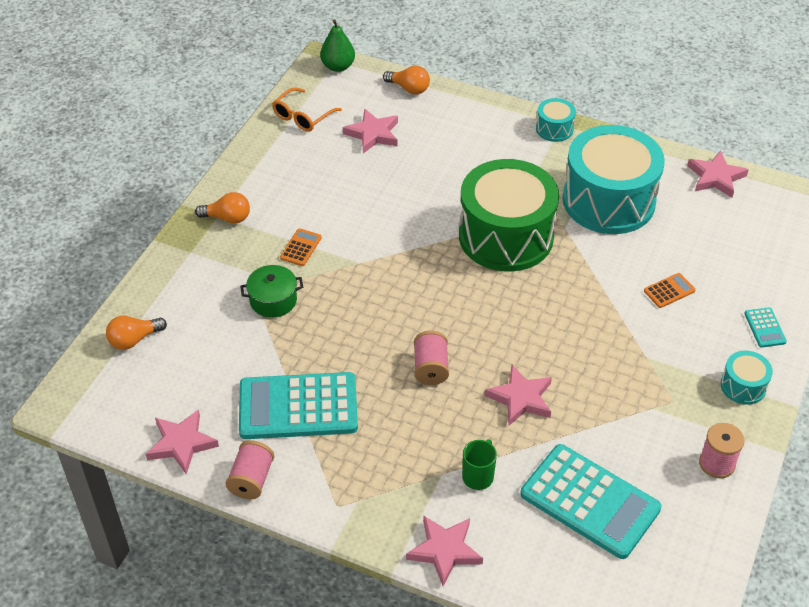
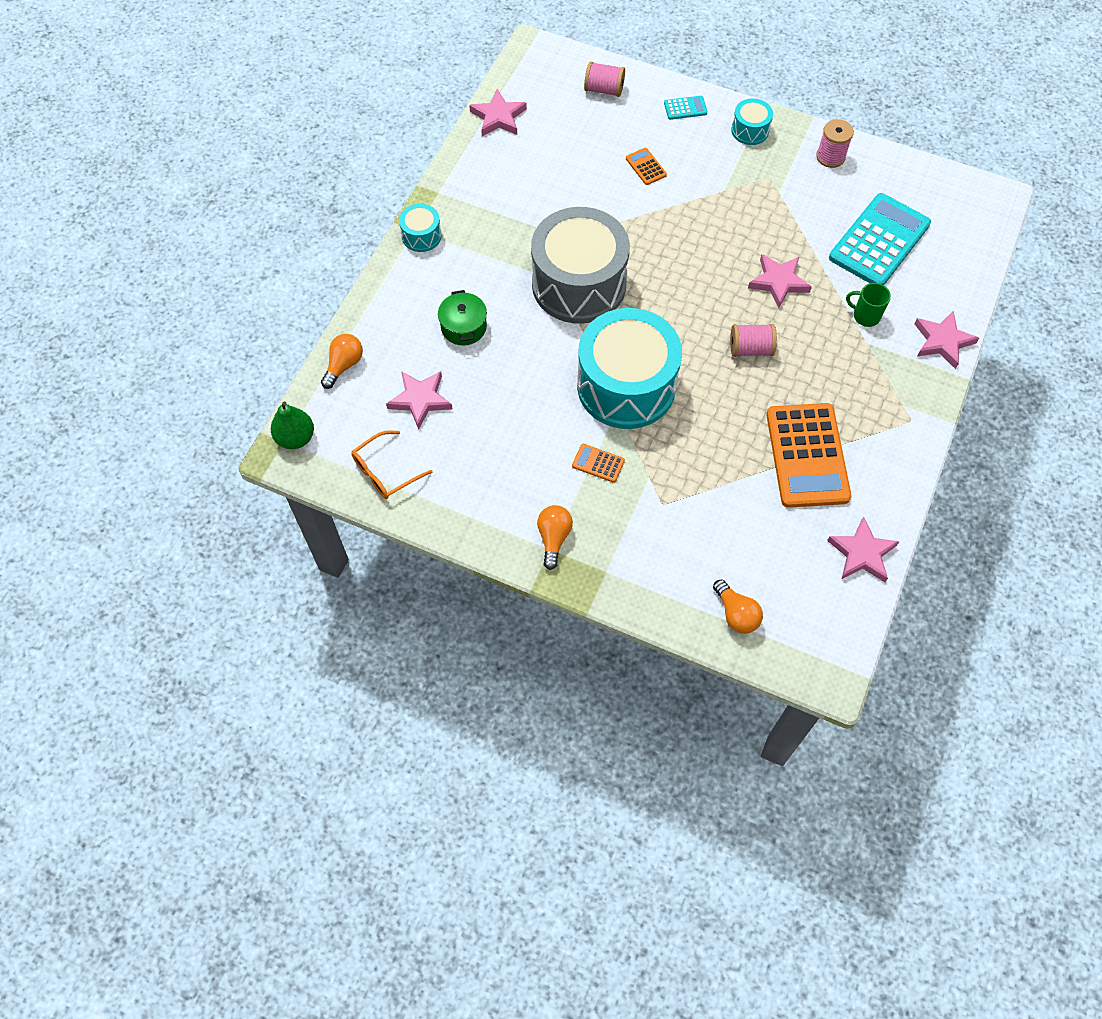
camera: 90 degrees left, 15 degrees up
(251, 479) = (894, 490): pink spool -> pink spool (604, 90)
(273, 300) = (673, 485): green pot -> green pot (463, 327)
(298, 407) = (807, 456): turquoise calculator -> orange calculator
(302, 116) = (385, 471): orange glasses -> orange glasses turned 105 degrees clockwise
(506, 236) = (579, 284): green drum -> grey drum
(608, 201) = (529, 200): turquoise drum -> turquoise drum (626, 386)

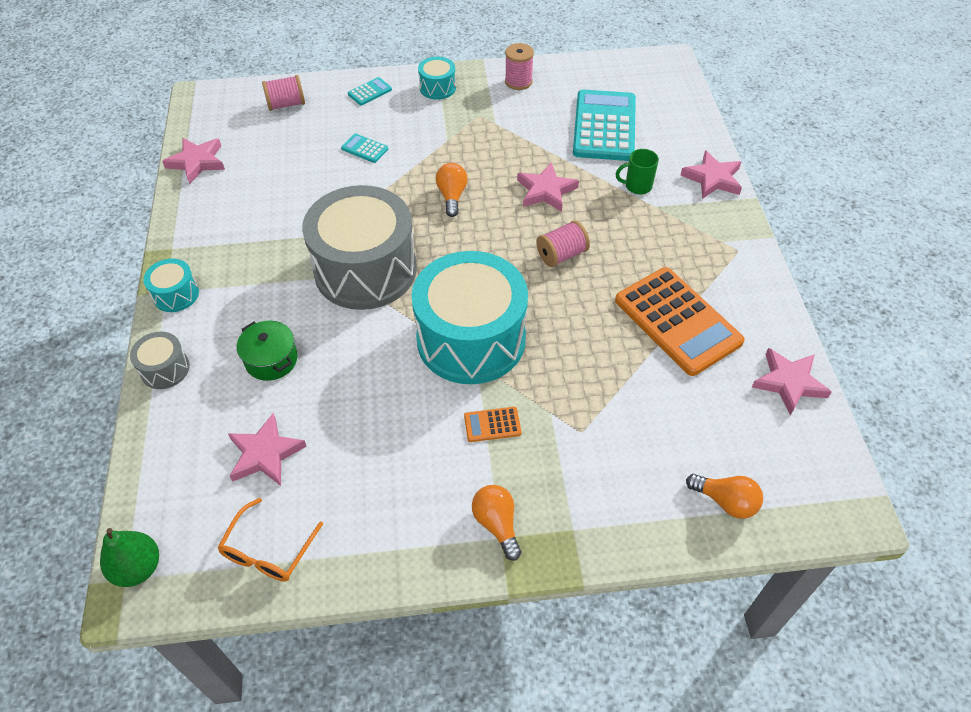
camera: 30 degrees left, 10 degrees down
(344, 365) = (156, 459): orange light bulb -> orange light bulb (452, 196)
(383, 296) = (165, 369): none -> grey drum
(646, 167) = (365, 149): orange calculator -> turquoise calculator

